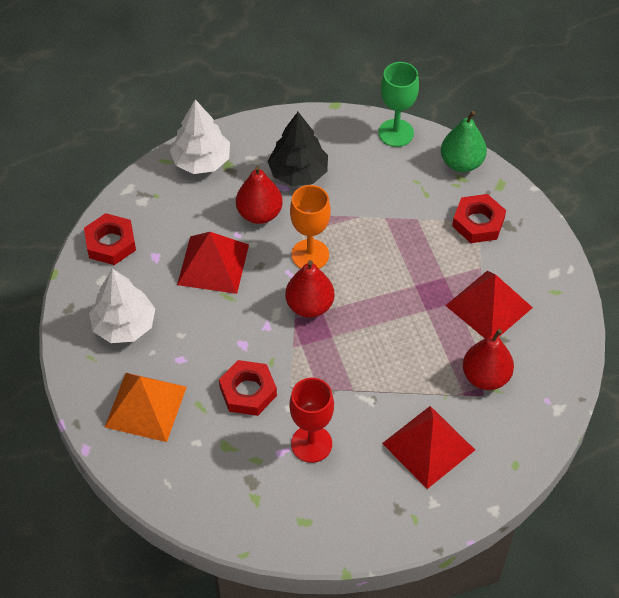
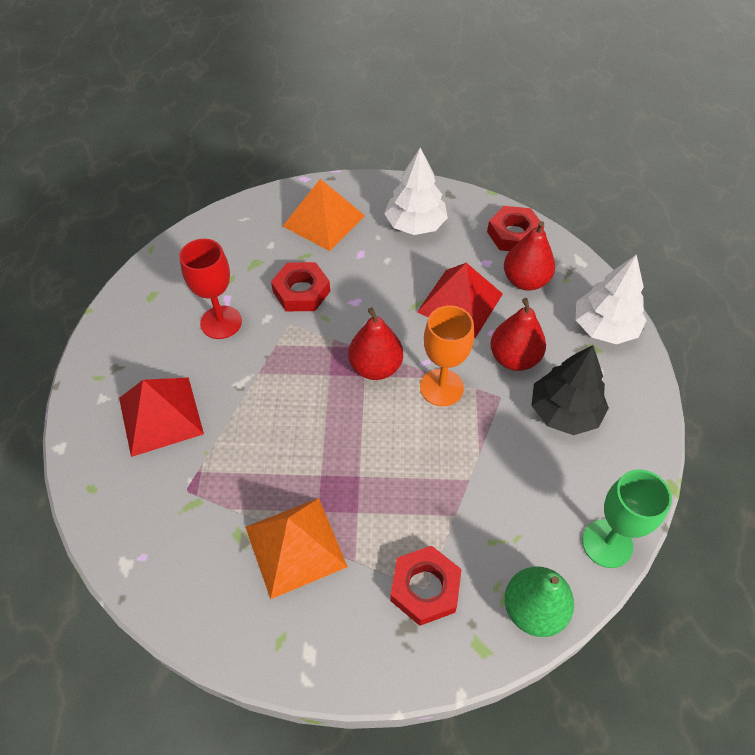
camera: 110 degrees right, 0 degrees up
(485, 377) = (206, 502): red pear -> red pear (525, 281)
(489, 306) = (295, 546): red pyramid -> orange pyramid

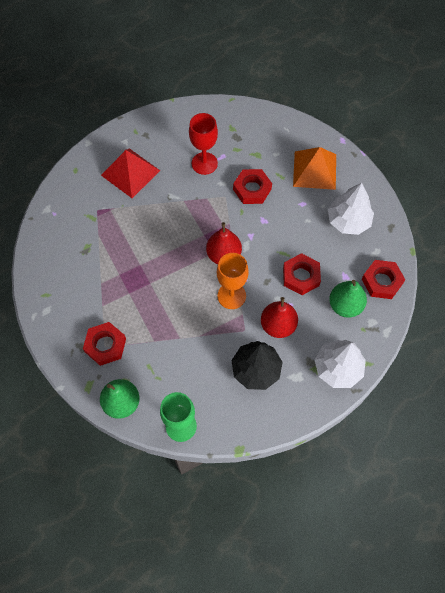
camera: 60 degrees right, 10 degrees up
(295, 546) = (95, 275): orange pyramid -> none
(460, 303) = (301, 276): red pyramid -> red nut
(525, 281) = (345, 305): red pear -> green pear

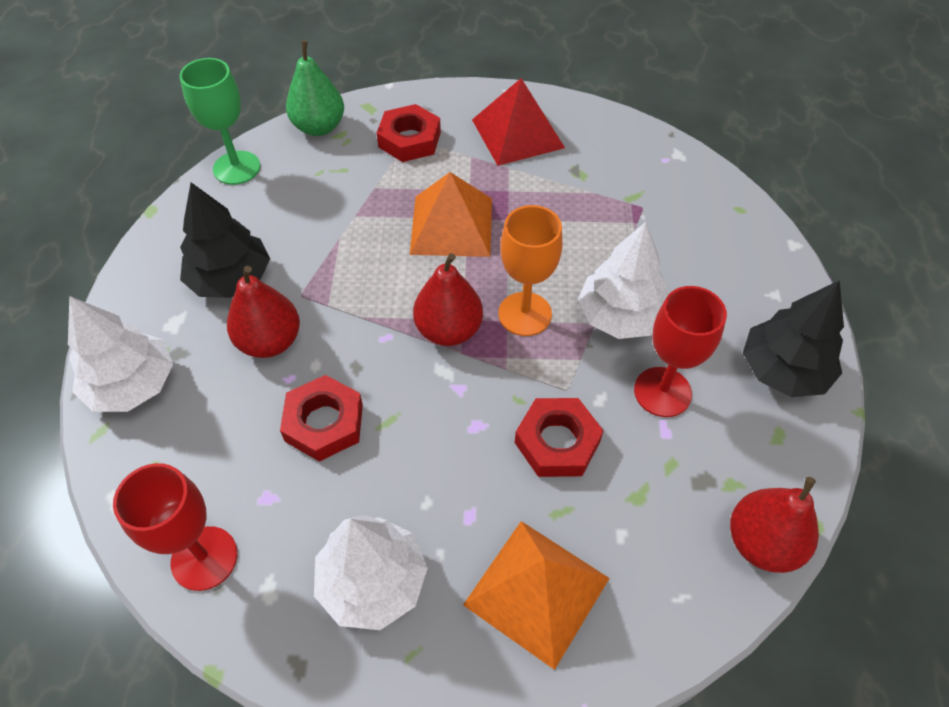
camera: 120 degrees right, 10 degrees down
(130, 173) = (697, 275): red pyramid -> red pyramid (517, 133)
(159, 288) = (451, 226): none -> orange pyramid
(166, 127) = (783, 370): none -> black tree
(173, 193) = (620, 316): none -> white tree
(231, 296) = (369, 306): orange goblet -> orange goblet (525, 314)
(249, 113) = (762, 543): none -> red pear
(345, 305) = (216, 461): green pear -> none
(382, 281) = (204, 558): red nut -> red goblet

